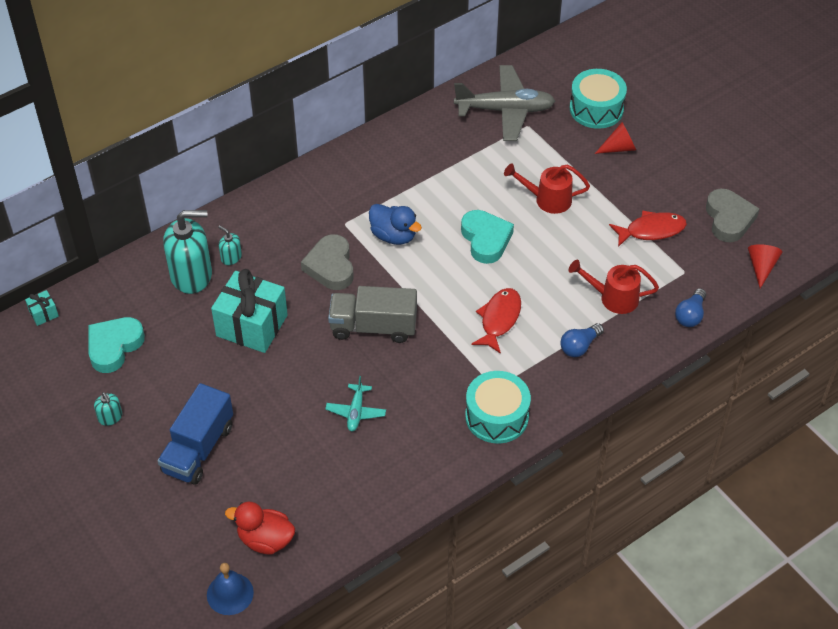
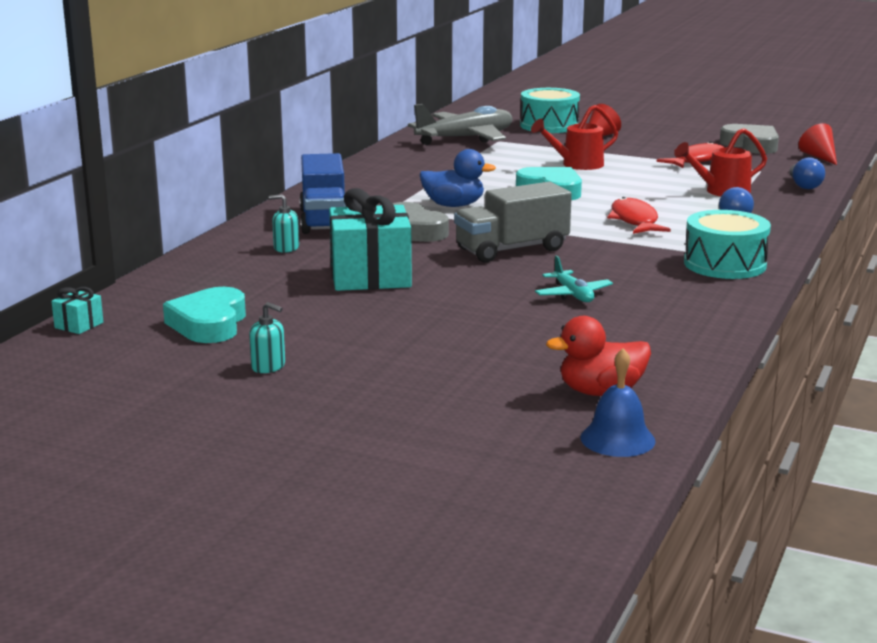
camera: 30 degrees left, 30 degrees down
(191, 275) = (251, 265): turquoise soap dispenser -> none
(198, 449) = (419, 358): blue truck -> blue truck (324, 220)

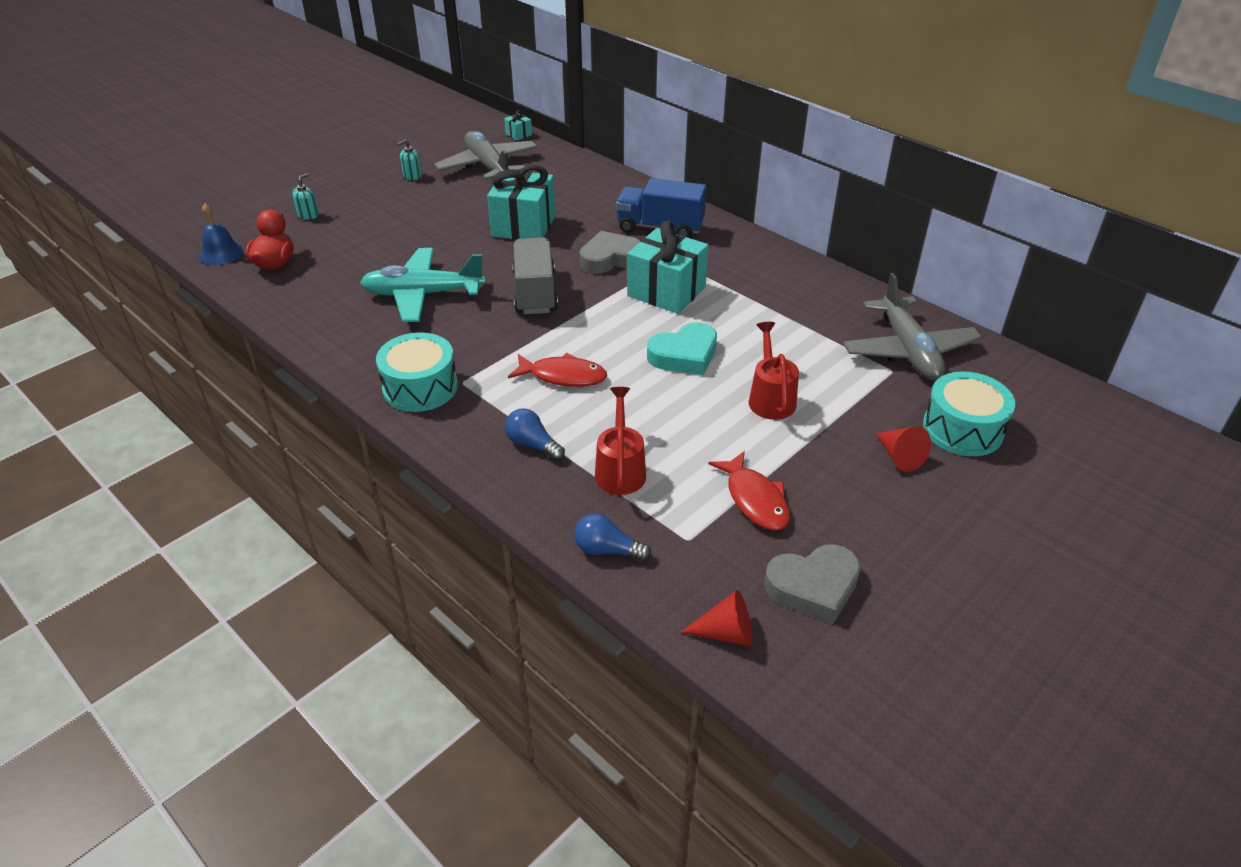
camera: 110 degrees right, 20 degrees up
(209, 324) = (488, 167): turquoise heart -> grey plane
(286, 248) = (605, 205): turquoise soap dispenser -> turquoise soap dispenser (308, 215)
(454, 205) = (666, 291): blue duck -> turquoise gift
(573, 295) = (423, 294): turquoise plane -> turquoise plane, size x2.04

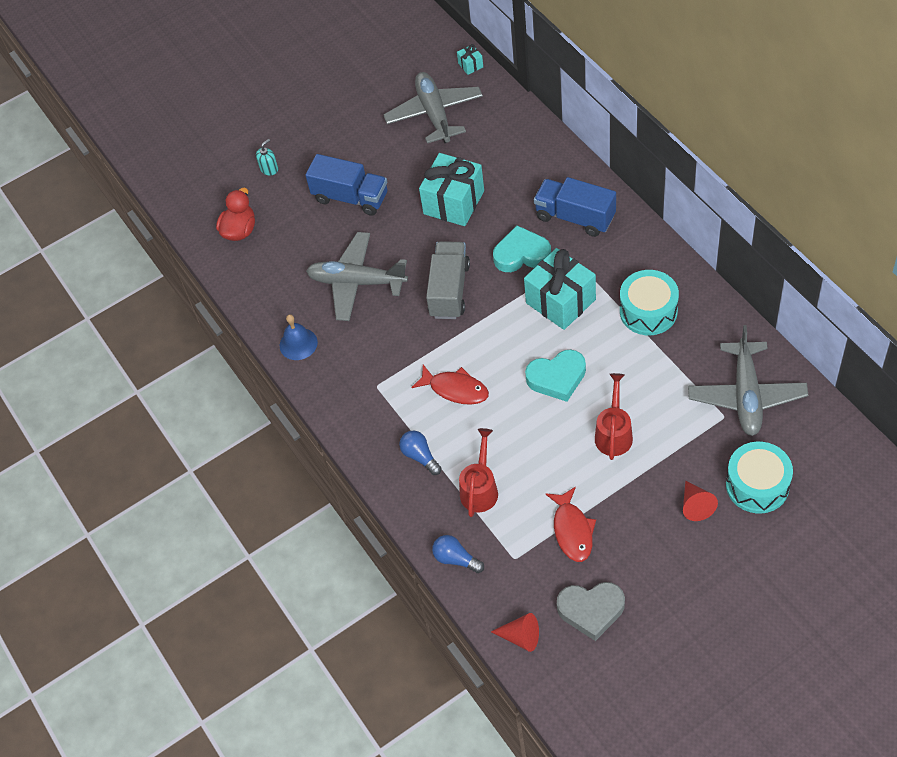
camera: 20 degrees right, 15 degrees up
(221, 253) = (196, 213): blue bell -> blue bell (298, 344)
(405, 230) = (350, 197): none -> blue truck
(412, 176) = (363, 121): turquoise soap dispenser -> none
(420, 387) = (344, 387): turquoise drum -> turquoise drum (648, 311)
(423, 294) = (357, 282): turquoise plane -> grey plane
(610, 258) = (521, 254): grey heart -> turquoise heart

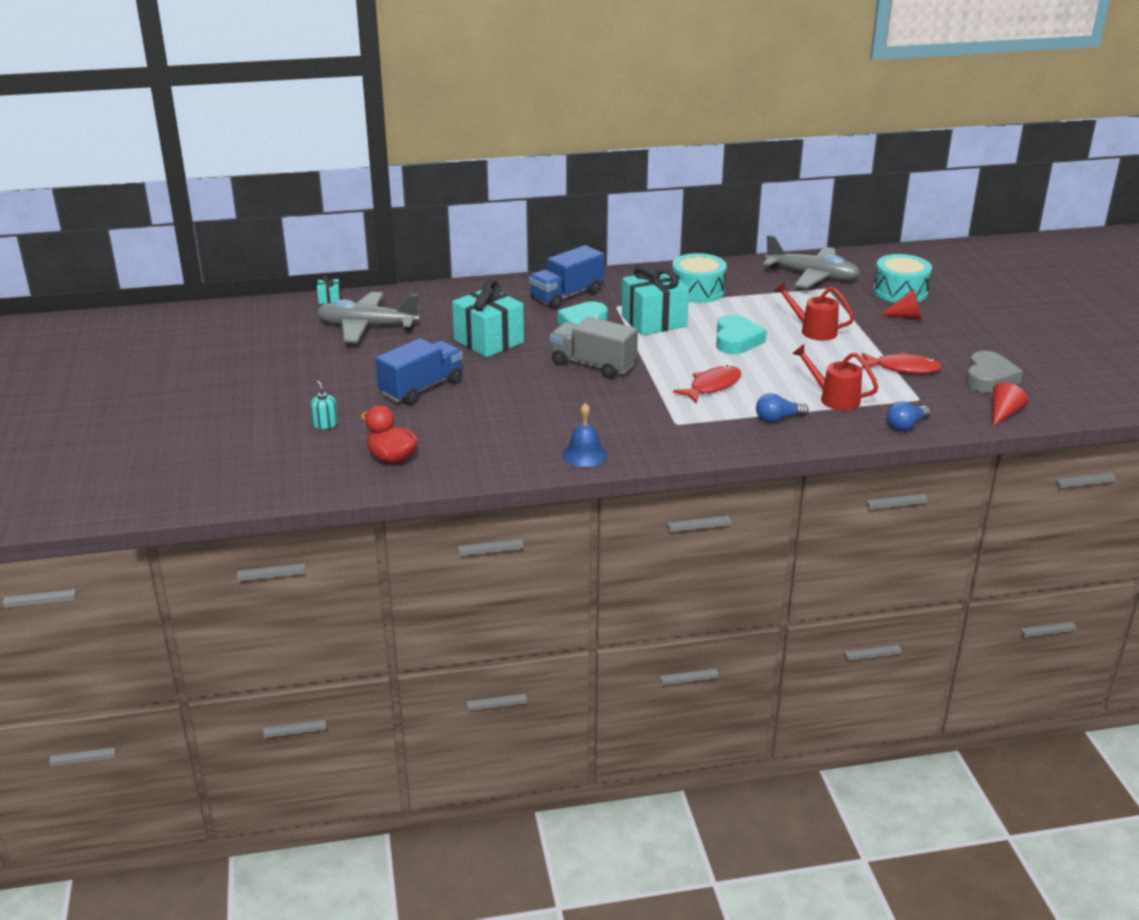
camera: 75 degrees left, 25 degrees down
(357, 282) = (536, 407): grey plane -> none

